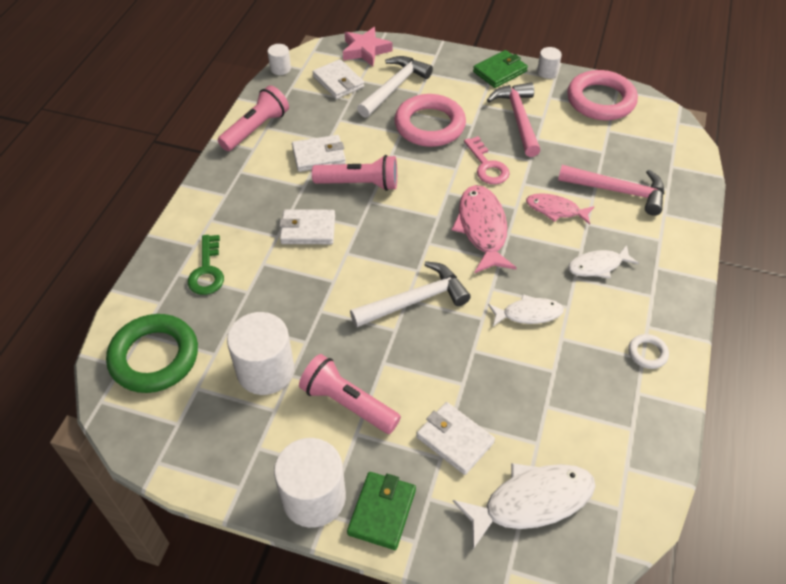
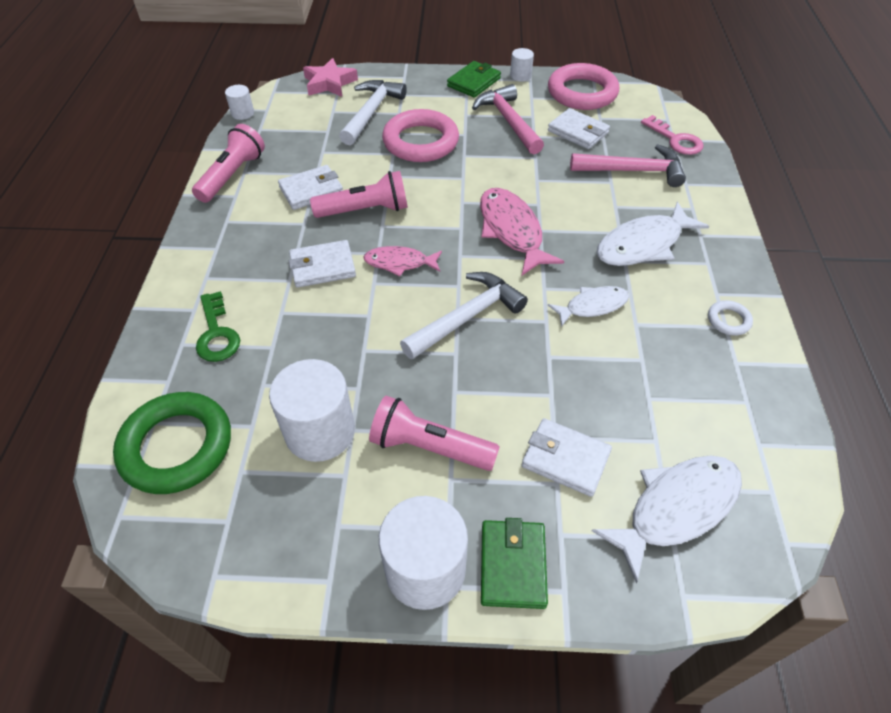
camera: 15 degrees left, 0 degrees up
(338, 82) = (310, 116): white wallet -> white wallet (578, 132)
(487, 165) = (494, 169): pink key -> pink key (675, 139)
(555, 210) = (579, 199): pink fish -> pink fish (400, 263)
(598, 266) = (643, 244): white fish -> white fish, size x1.64

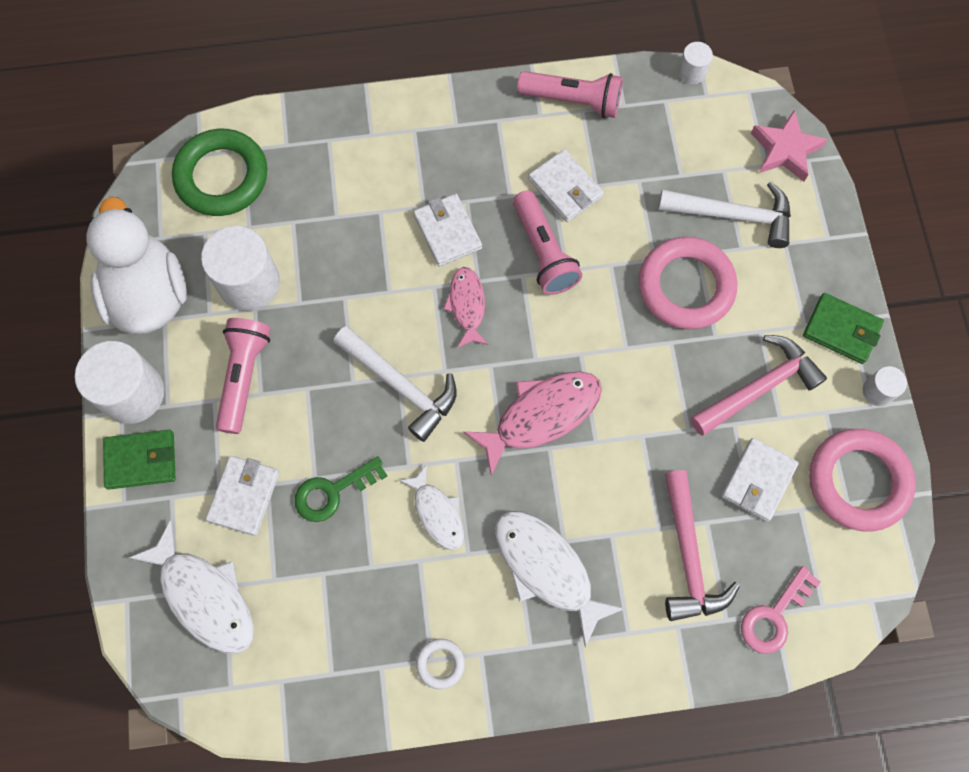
camera: 80 degrees right, 20 degrees up
(217, 333) = (345, 164): green key -> green key (333, 491)
(300, 540) = (149, 295): none -> white duck

